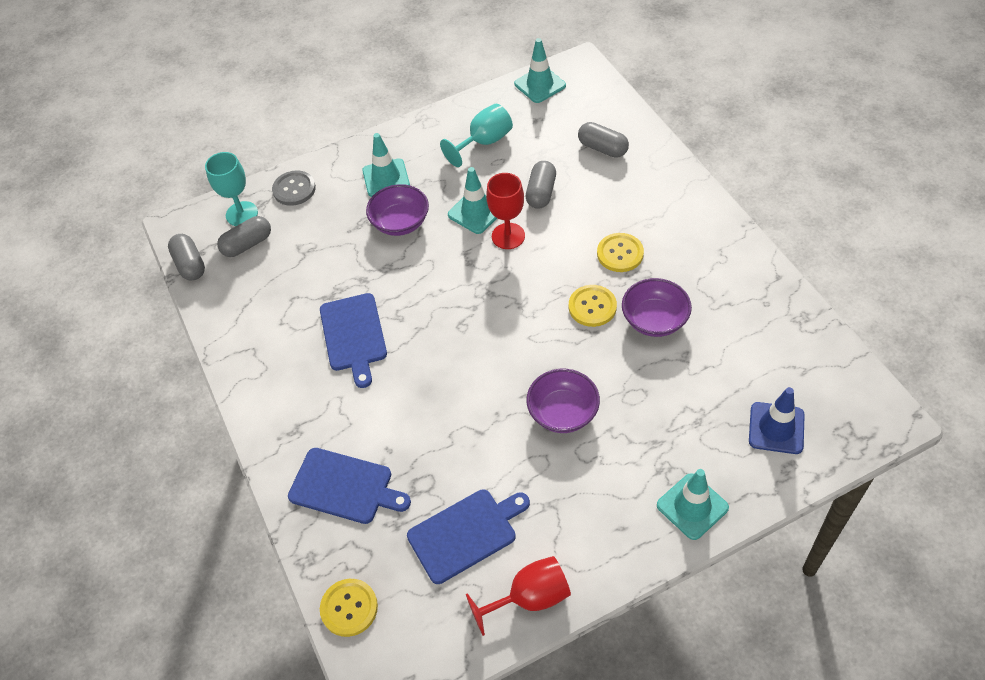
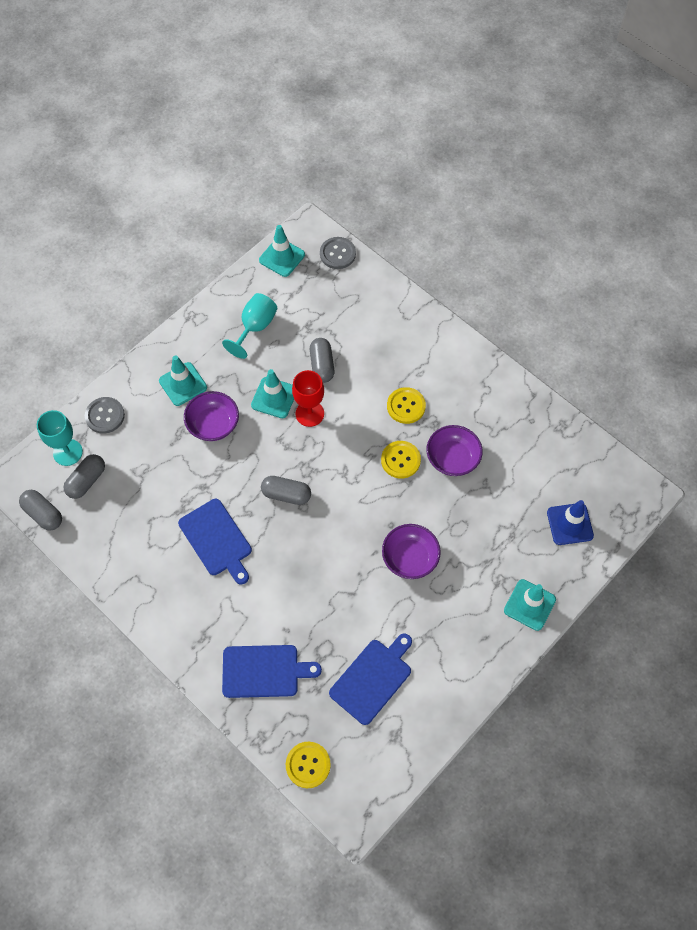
camera: 25 degrees left, 10 degrees up
(529, 598) = (438, 712): red goblet -> none
(601, 93) = (337, 254): none -> grey button
(602, 148) = (358, 309): grey capsule -> grey capsule (286, 494)

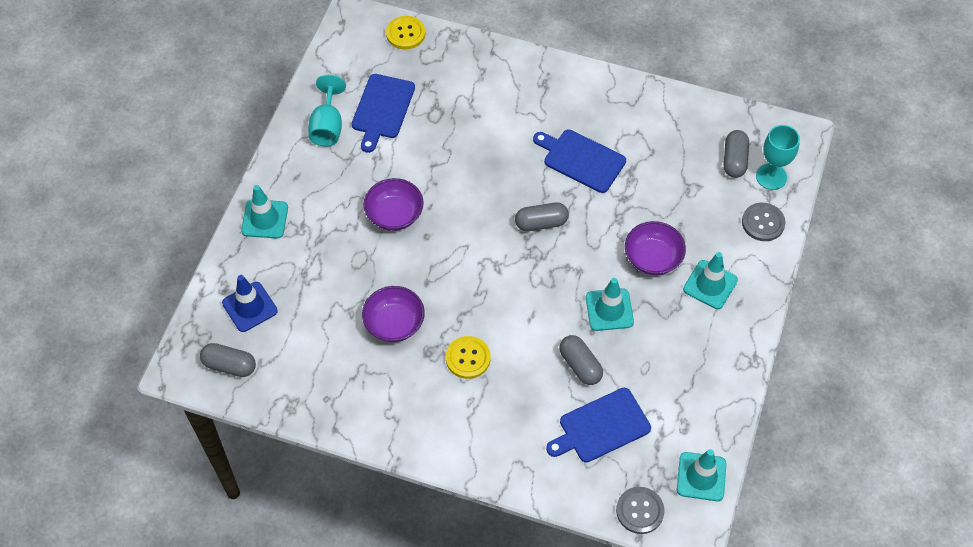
camera: 155 degrees right, 5 degrees down
(43, 514) = (750, 119): grey capsule -> grey capsule (229, 365)
(255, 327) = (677, 377): turquoise goblet -> turquoise goblet (327, 126)
(264, 671) = (477, 80): blue cutting board -> blue cutting board (601, 427)
(309, 413) = (563, 309): red goblet -> none
(400, 460) = (446, 300): yellow button -> none

